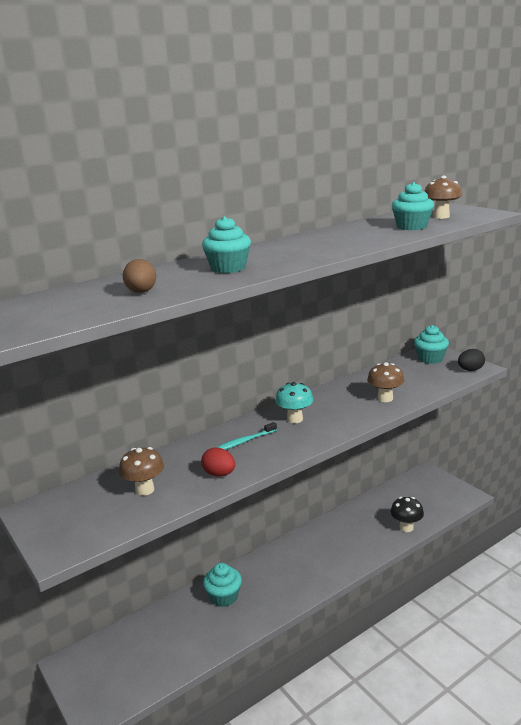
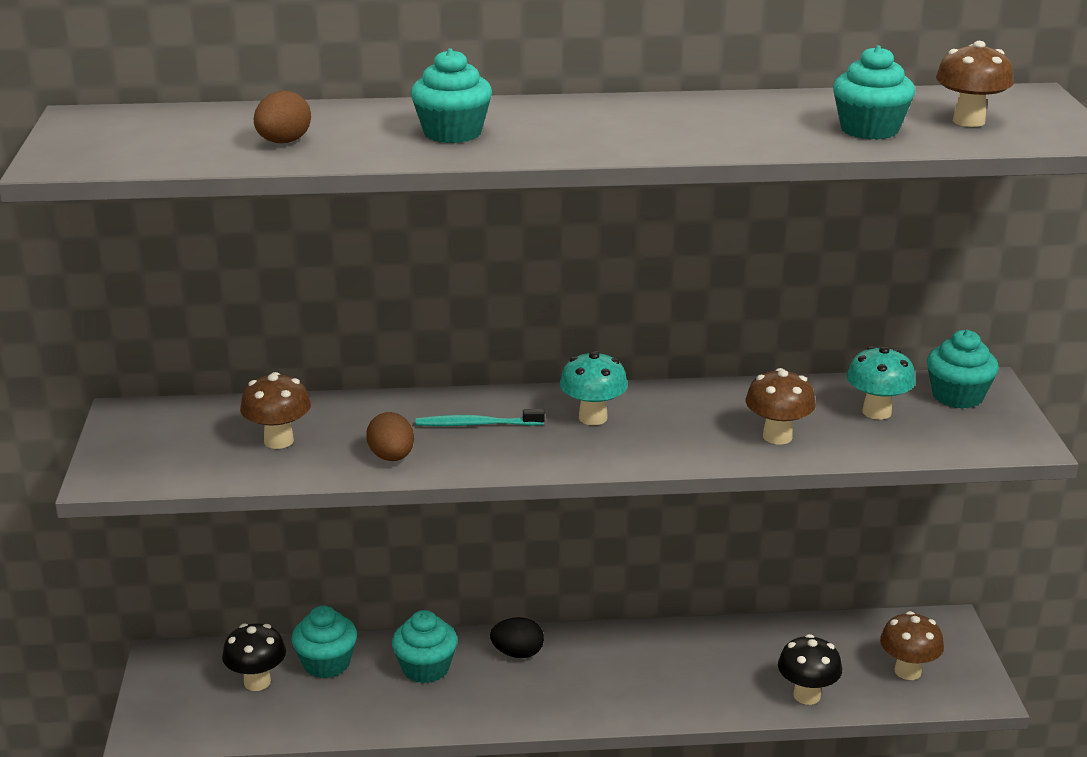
camera: 30 degrees right, 5 degrees up
(137, 649) = (257, 682): none -> black mushroom
(168, 620) = (326, 663): none -> turquoise cupcake
(219, 474) = (392, 457): red egg -> brown egg
(409, 375) = (876, 412): none -> turquoise mushroom
(433, 499) = (907, 671): none -> brown mushroom
(470, 370) = (1001, 442): black egg -> black egg (517, 653)

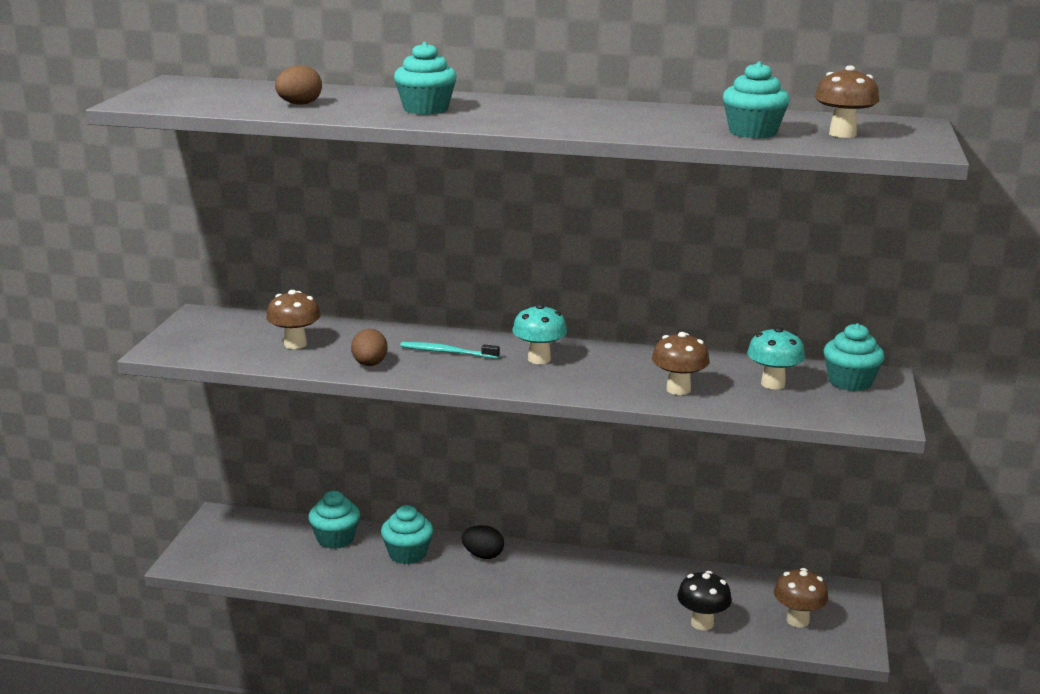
camera: 15 degrees right, 5 degrees down
(257, 682) = (279, 542): black mushroom -> none

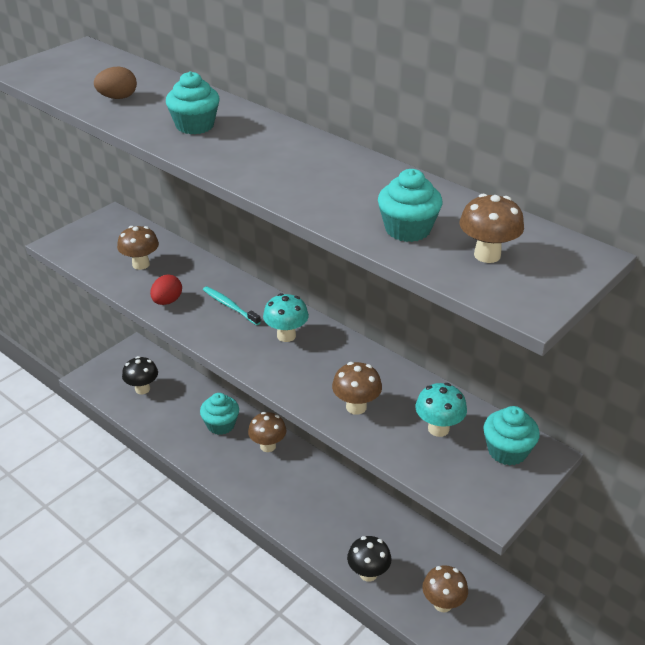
camera: 30 degrees right, 15 degrees up
(272, 551) = (142, 389): none -> black mushroom
(335, 539) = (187, 393): turquoise cupcake -> none
(369, 364) = (167, 301): brown egg -> red egg
(483, 555) = (268, 446): black egg -> brown mushroom

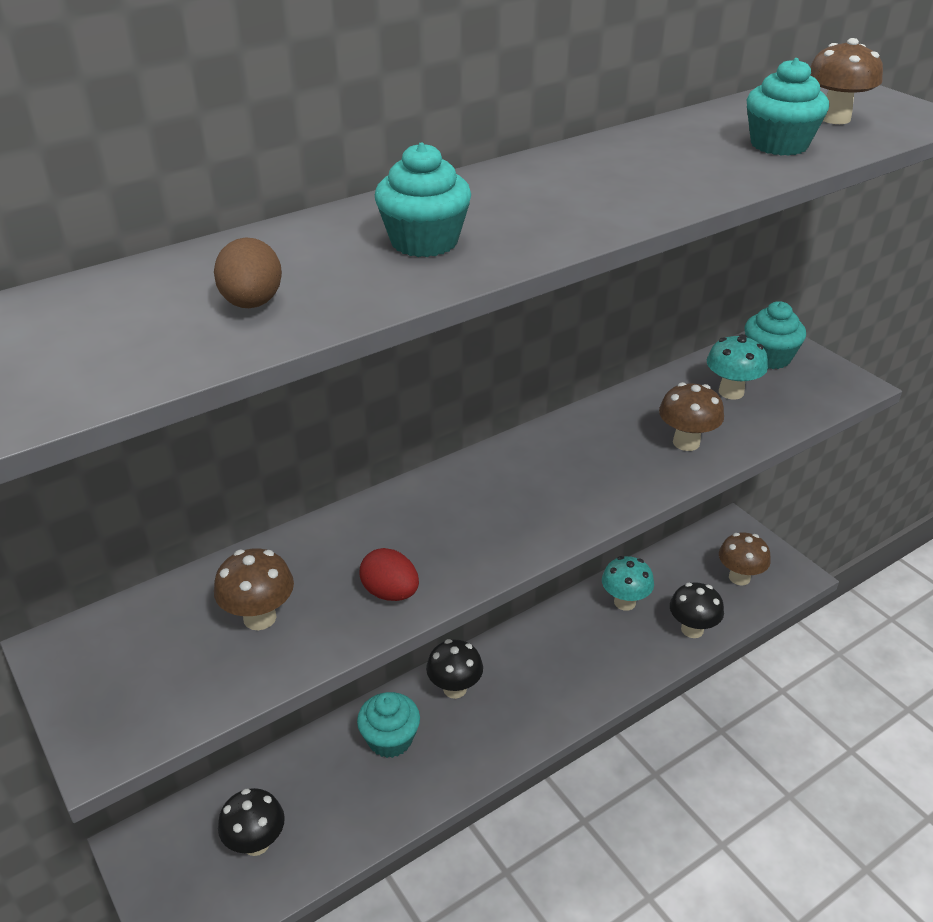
camera: 75 degrees left, 0 degrees up
(230, 306) = (434, 522): turquoise toothbrush -> none
(268, 446) = (455, 688): brown mushroom -> black mushroom
(286, 335) = (527, 477): turquoise mushroom -> turquoise mushroom (624, 602)

